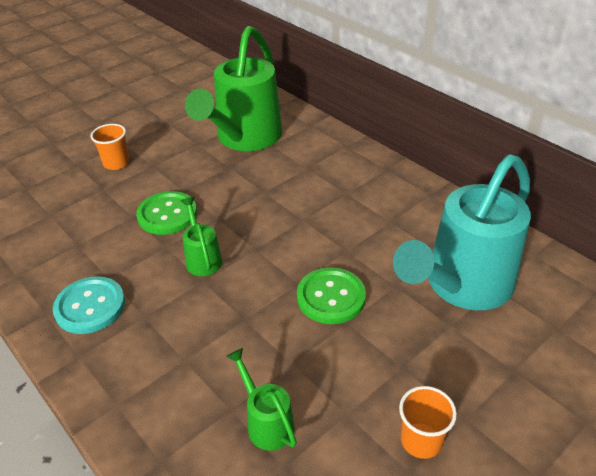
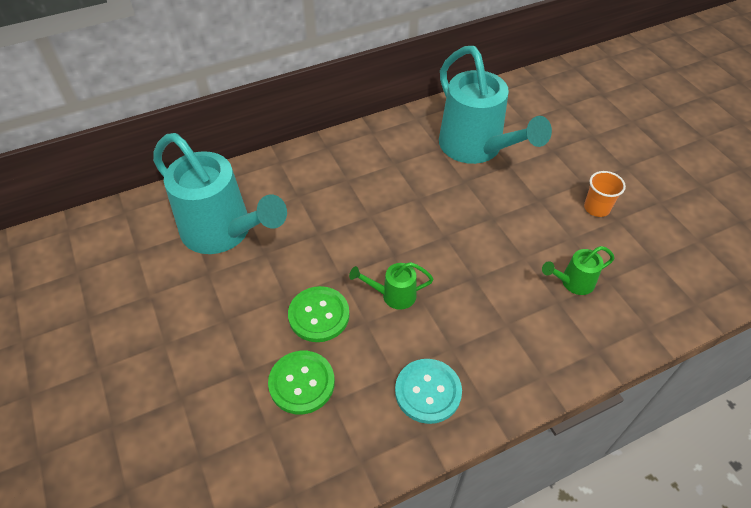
camera: 75 degrees left, 10 degrees up
(116, 163) = (202, 354): orange cup -> none
(245, 138) = (223, 232): green watering can -> turquoise watering can
(331, 297) = (466, 220): green button -> green button (302, 383)

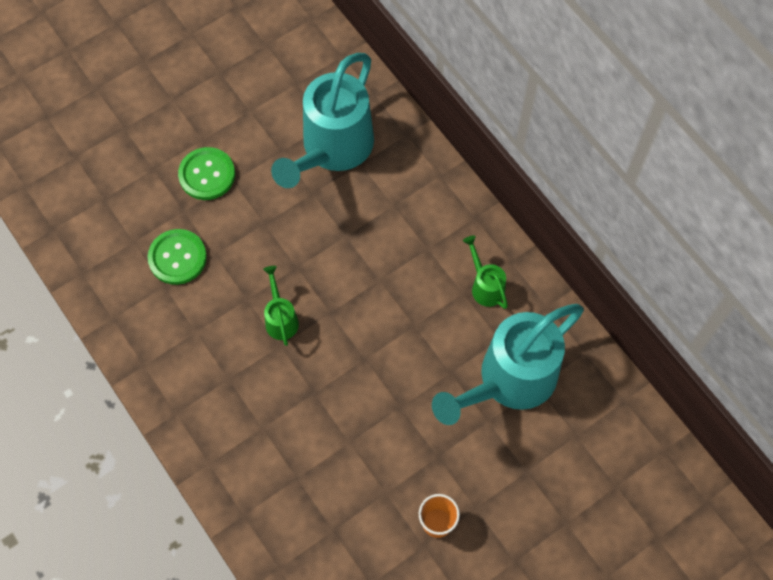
camera: 80 degrees right, 15 degrees up
(319, 315) = (248, 257): green button -> green button (207, 175)
(428, 392) = (181, 363): turquoise button -> none
(573, 282) = (324, 493): green watering can -> green watering can (485, 286)

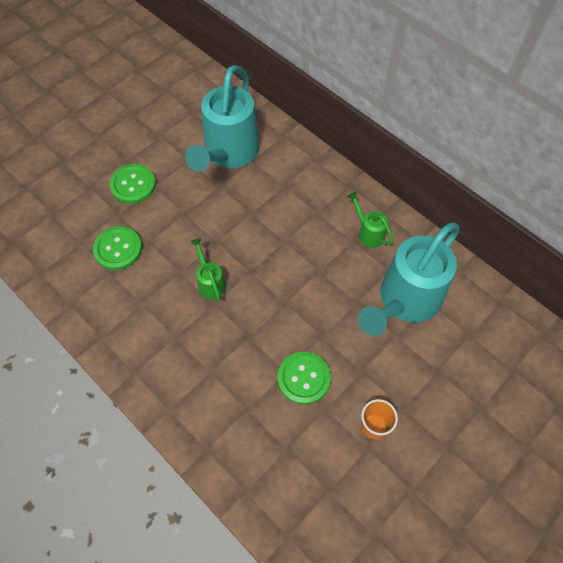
camera: 10 degrees left, 5 degrees down
(368, 453) = (303, 378): none -> green button

